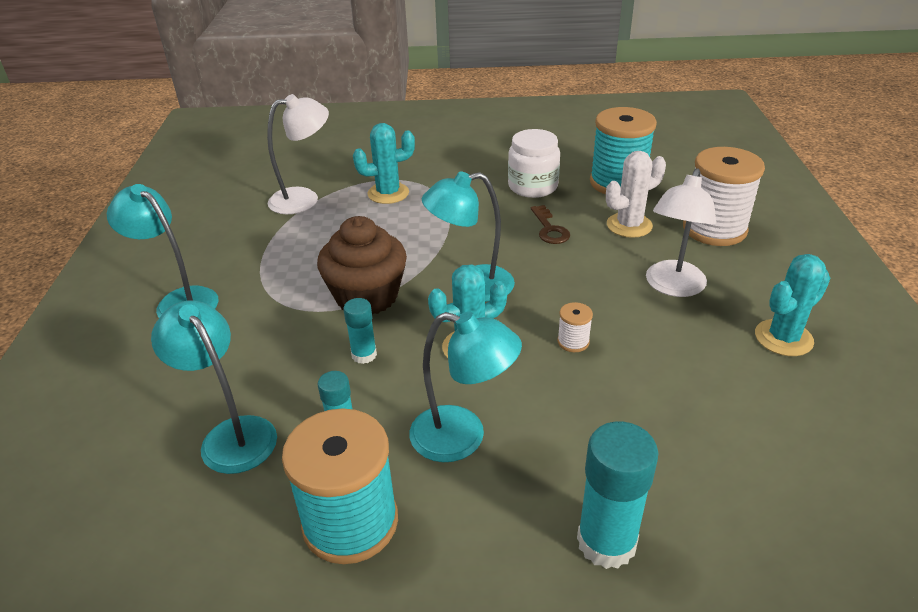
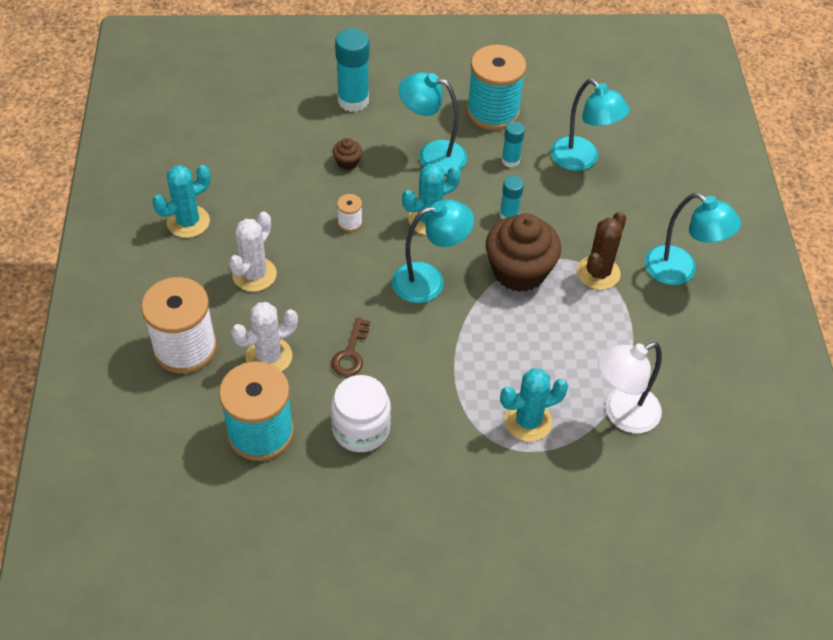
camera: 175 degrees right, 15 degrees up
(275, 297) = (598, 273): none -> brown cactus
(550, 229) = (351, 353): brown key -> brown key turned 150 degrees counterclockwise
(593, 423) = (347, 162): none -> brown cupcake
(672, 287) = (254, 274): white lamp -> white cactus

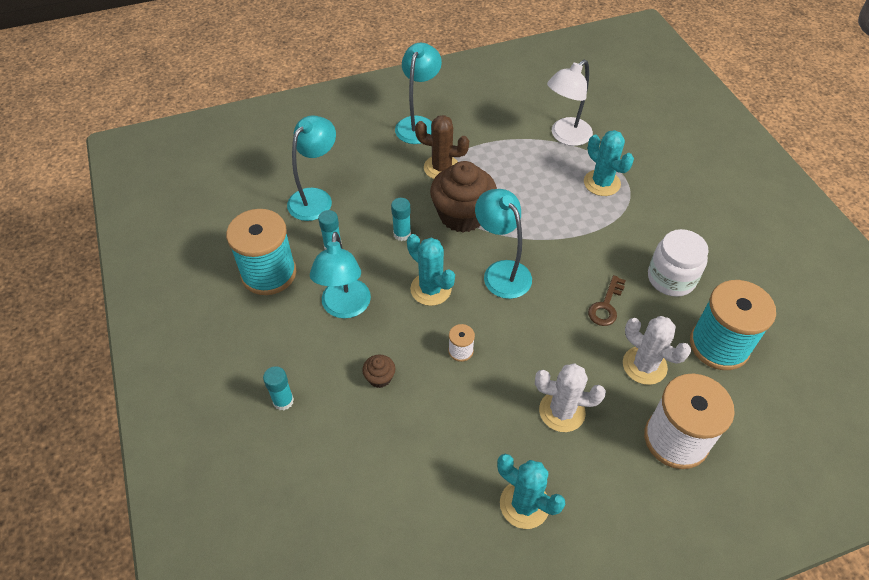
camera: 105 degrees left, 0 degrees up
(351, 353) = (606, 306): brown key -> brown key turned 120 degrees clockwise
(353, 101) = (283, 401): turquoise glue stick -> turquoise glue stick, size x0.56
(622, 414) = (565, 136): white lamp -> white lamp turned 90 degrees clockwise

